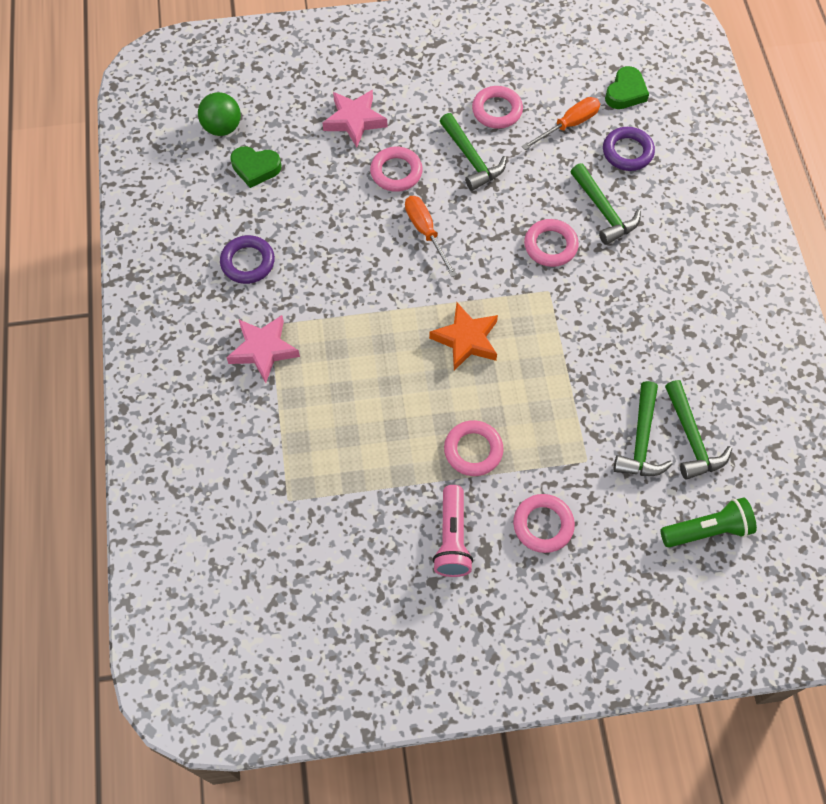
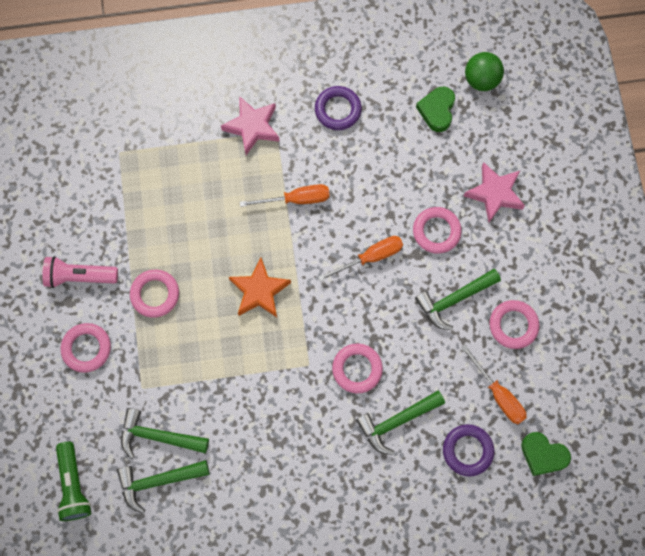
camera: 90 degrees right, 10 degrees up
(356, 303) = (296, 199): none -> orange screwdriver

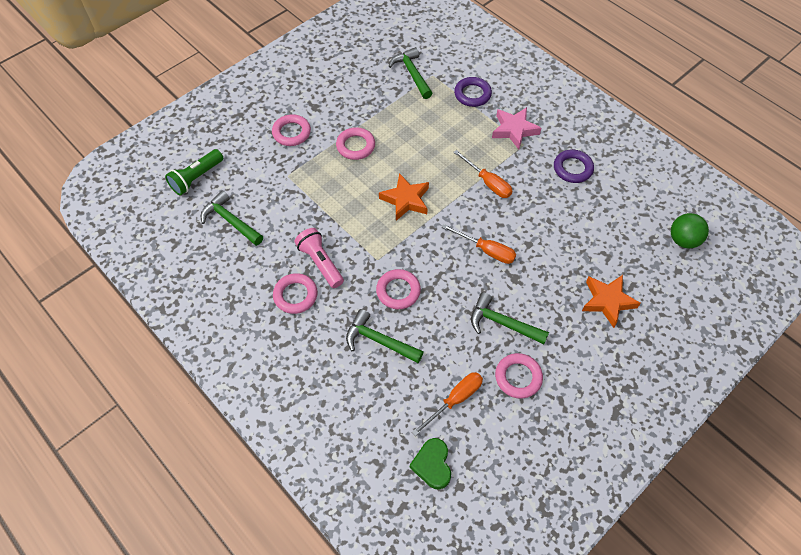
camera: 55 degrees right, 15 degrees down
(79, 276) = (335, 102): pink flashlight -> pink flashlight (320, 262)
(158, 436) = (261, 203): green hammer -> green hammer (412, 74)
(436, 231) = (543, 280): pink ring -> pink ring (295, 295)
(437, 110) = (632, 226): green heart -> none
(467, 450) = (394, 404): purple ring -> purple ring (472, 94)
(494, 193) = (607, 301): pink star -> orange star
(498, 394) = (455, 400): orange screwdriver -> orange screwdriver turned 150 degrees counterclockwise

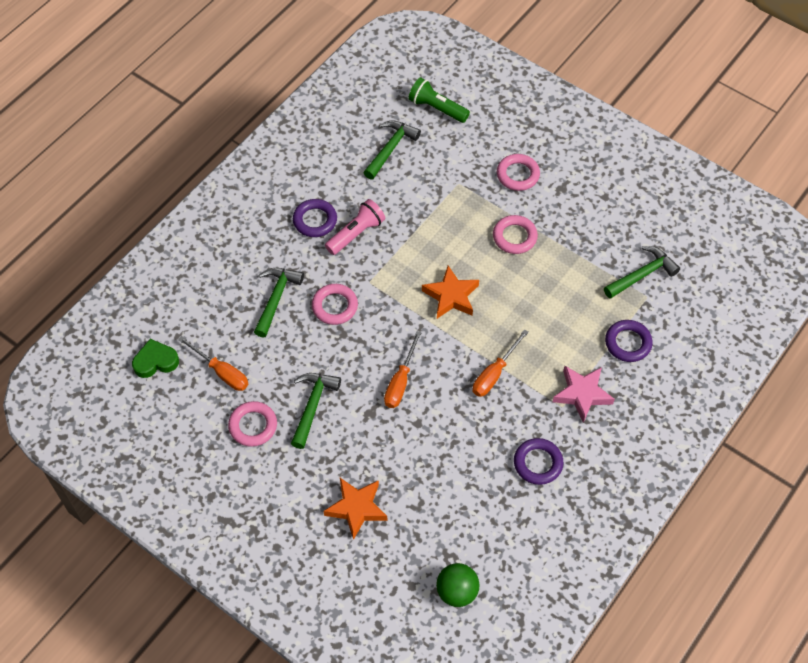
camera: 80 degrees right, 0 degrees up
(295, 295) = (315, 220): pink ring -> purple ring

